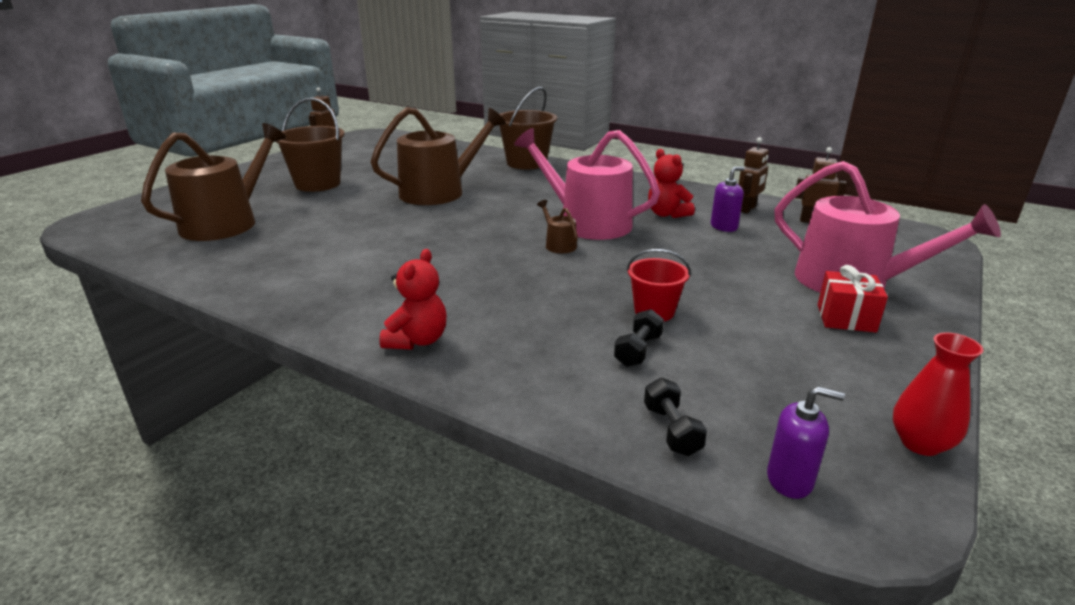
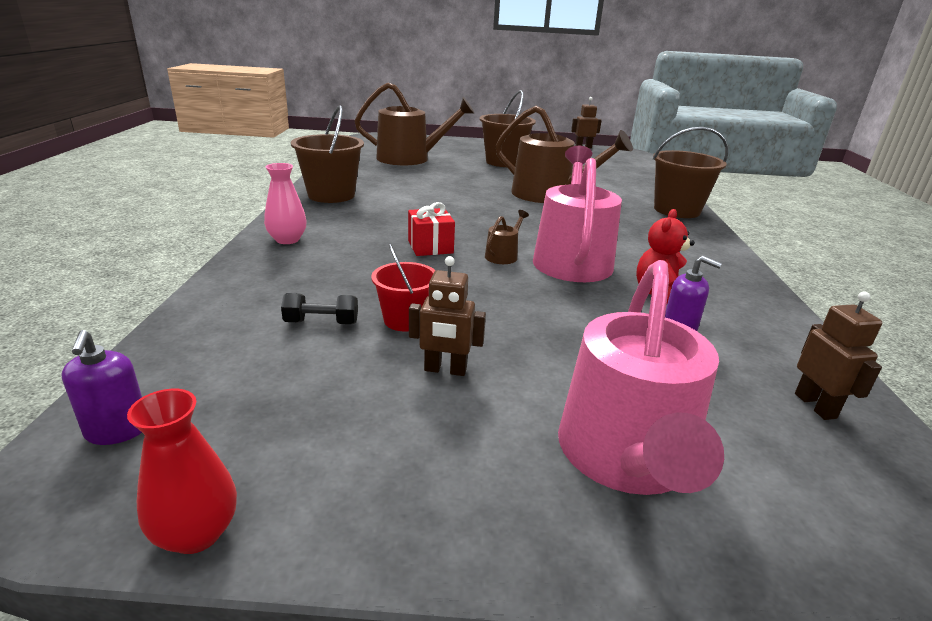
camera: 60 degrees right, 0 degrees up
(296, 291) = (331, 195): none -> brown bucket
(417, 340) = (287, 240): red teddy bear -> pink vase
(671, 430) = (191, 357): black dumbbell -> none
(748, 209) = (769, 345): brown robot -> brown robot (445, 370)
(846, 318) = (498, 455): red gift -> red gift (430, 247)

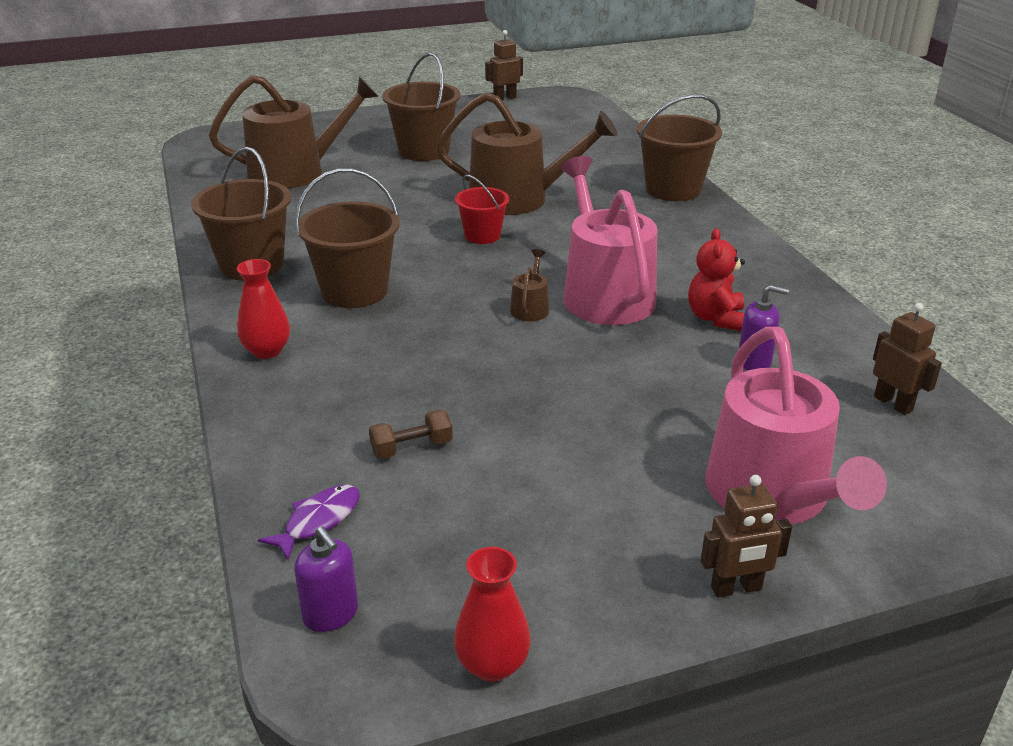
camera: 20 degrees left, 5 degrees up
(195, 354) = (318, 521): none -> purple fish
(287, 240) = (267, 351): pink vase -> red vase
(321, 322) = (411, 448): black dumbbell -> brown dumbbell
(383, 221) = (354, 291): none -> brown bucket
(405, 320) = (493, 420): red bucket -> red bucket (482, 235)
(430, 247) = (442, 316): red gift -> none
(445, 370) = (574, 463): brown robot -> brown robot (736, 588)

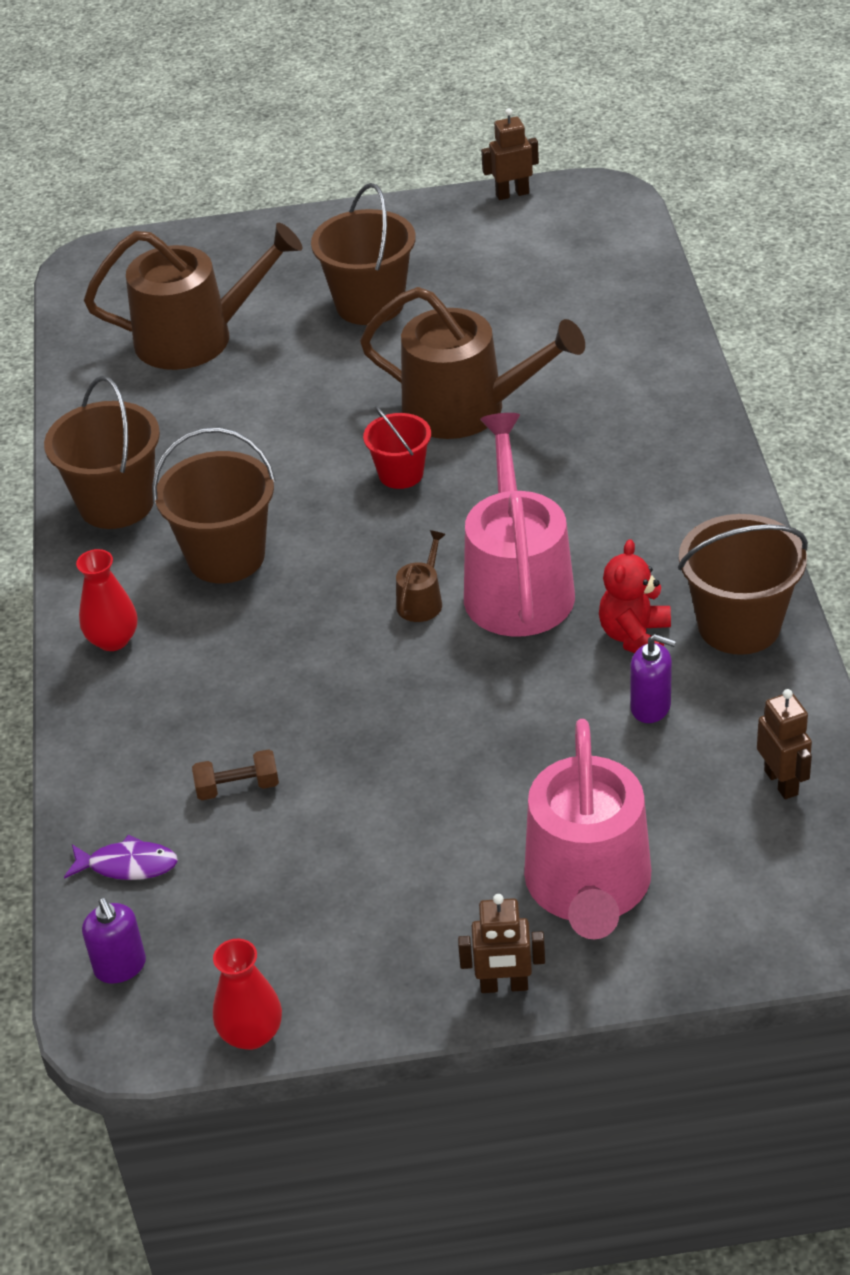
camera: 15 degrees right, 10 degrees up
(318, 521) = (128, 865): purple fish -> purple fish turned 45 degrees clockwise
(673, 189) = (676, 405): brown bucket -> brown bucket (739, 625)

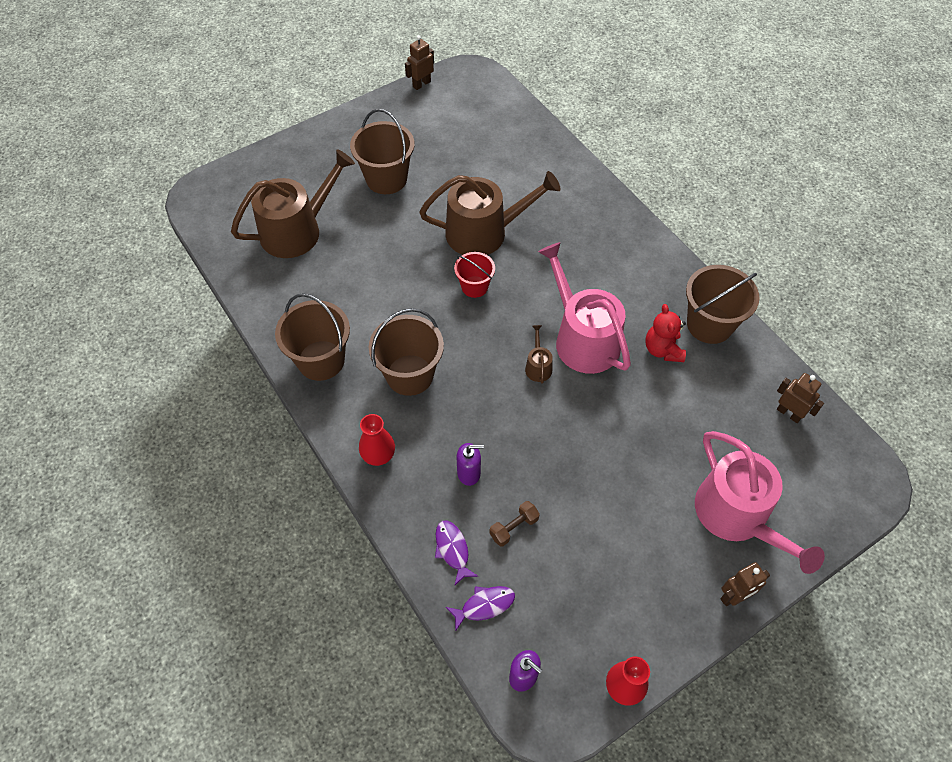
camera: 30 degrees left, 15 degrees up
(132, 785) = (452, 550): none -> purple fish
(651, 707) = (698, 391): purple soap dispenser -> purple soap dispenser (469, 473)

